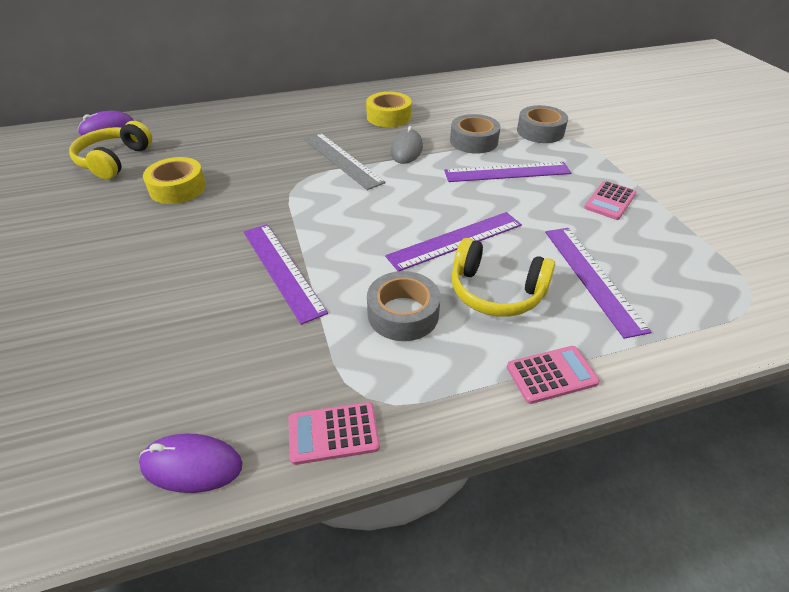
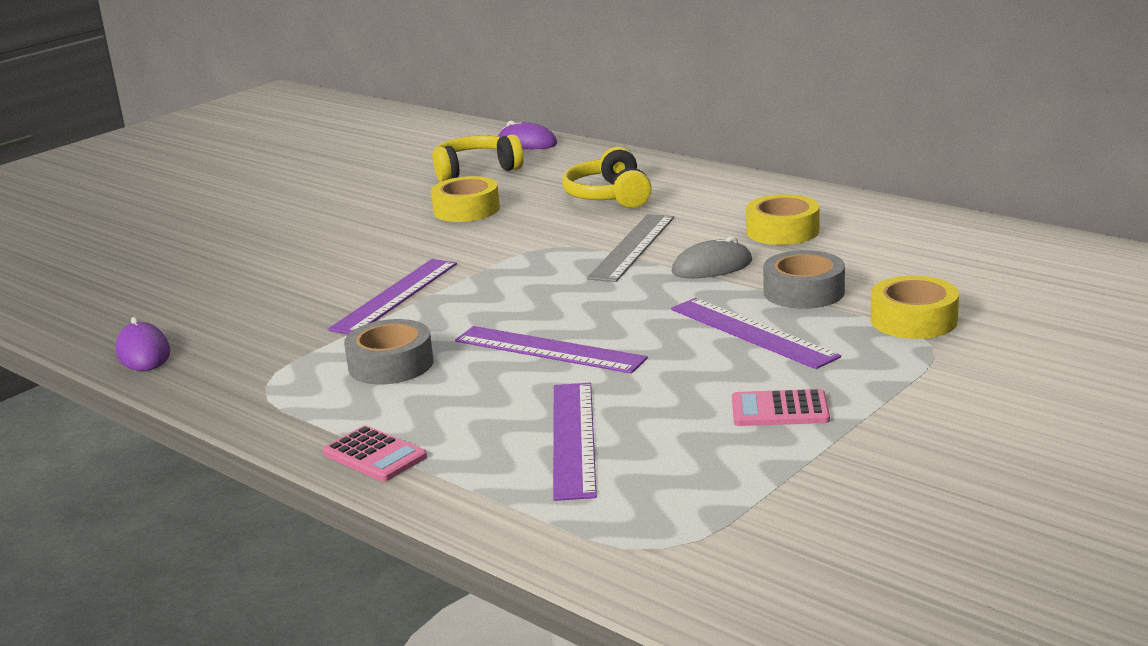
camera: 60 degrees right, 20 degrees down
(333, 433) = (214, 387): pink calculator -> none
(496, 292) = (479, 395): yellow headphones -> yellow headphones (609, 196)
(540, 131) = (913, 320): grey tape -> yellow tape
(592, 277) = (574, 438): purple ruler -> purple ruler turned 45 degrees counterclockwise

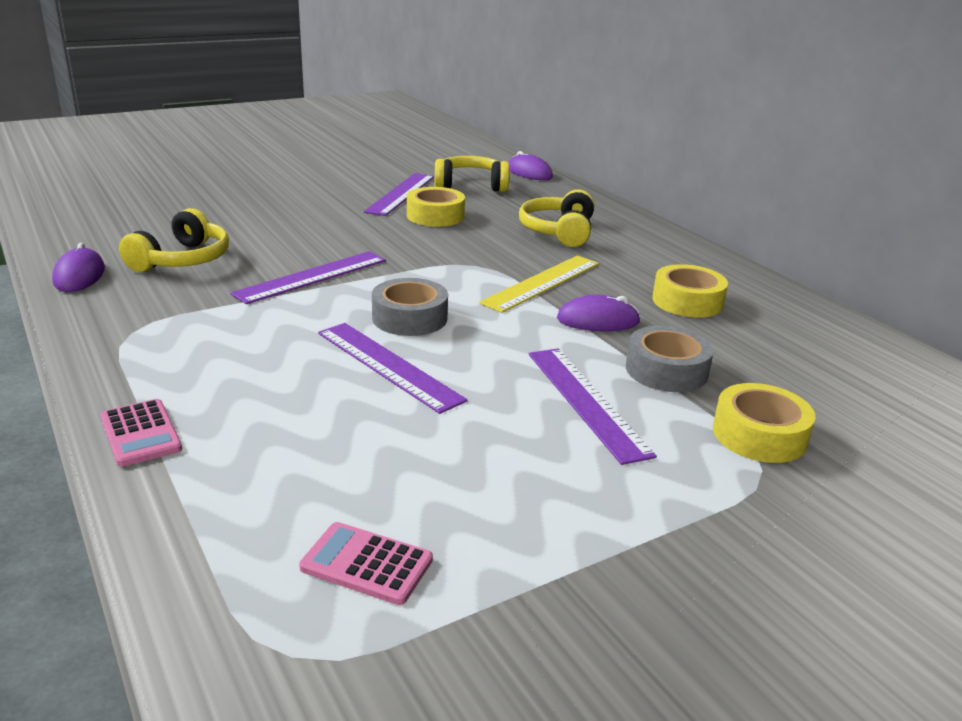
camera: 15 degrees right, 5 degrees up
(239, 313) = (182, 260): none -> yellow headphones
(391, 364) = (246, 341): grey tape -> grey tape (409, 318)
(574, 438) = (326, 473): purple ruler -> purple ruler (401, 194)
(633, 247) = (542, 283): grey ruler -> yellow ruler
(712, 267) = (598, 320): grey mouse -> purple mouse
(780, 410) = (550, 505): pink calculator -> pink calculator (366, 564)

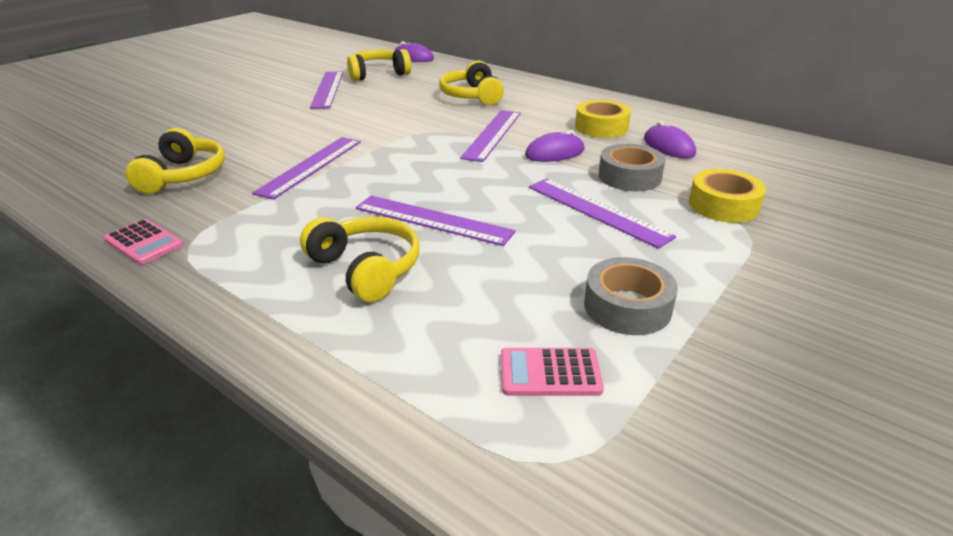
camera: 20 degrees left, 5 degrees up
(79, 275) = (94, 208): purple mouse -> purple mouse (668, 146)
(140, 433) = (273, 326): pink calculator -> pink calculator (144, 243)
(275, 400) = (366, 269): none -> yellow headphones
(409, 318) = (418, 181): grey tape -> grey tape (627, 307)
(435, 216) = (370, 101): yellow tape -> none
(542, 283) = (493, 134): yellow ruler -> purple ruler

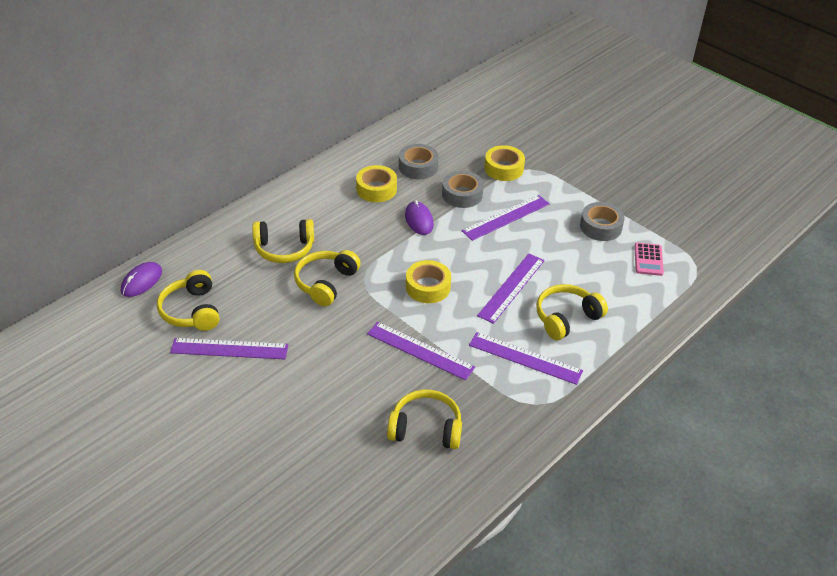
camera: 85 degrees left, 10 degrees up
(144, 243) = (532, 429): pink calculator -> none
(422, 115) = (325, 283): none -> yellow headphones
(424, 164) = (428, 287): none -> yellow tape
(493, 134) = (378, 246): purple ruler -> purple ruler (525, 358)
(668, 146) = (418, 167): purple mouse -> grey tape

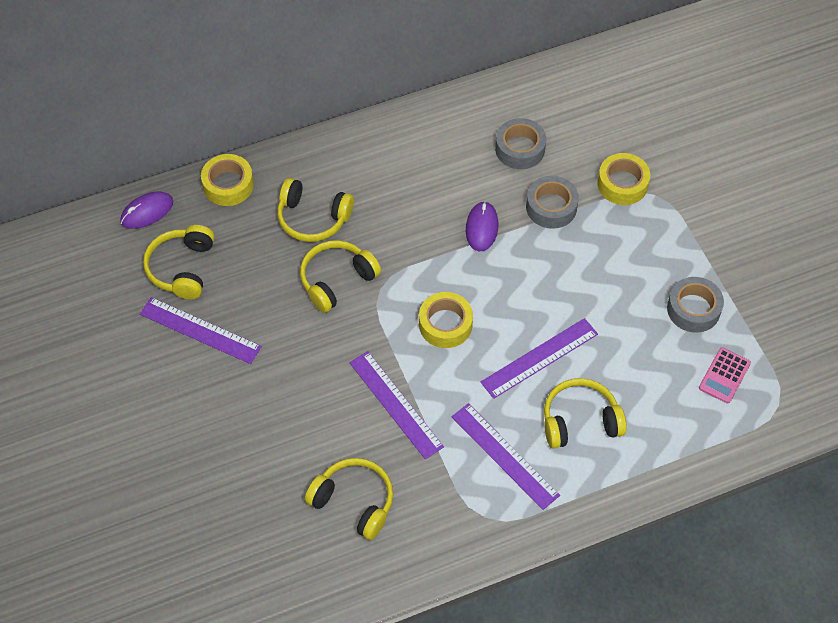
camera: 25 degrees right, 15 degrees up
(376, 189) = (454, 167): yellow tape -> yellow tape (228, 185)
(506, 217) = (586, 257): purple ruler -> none

